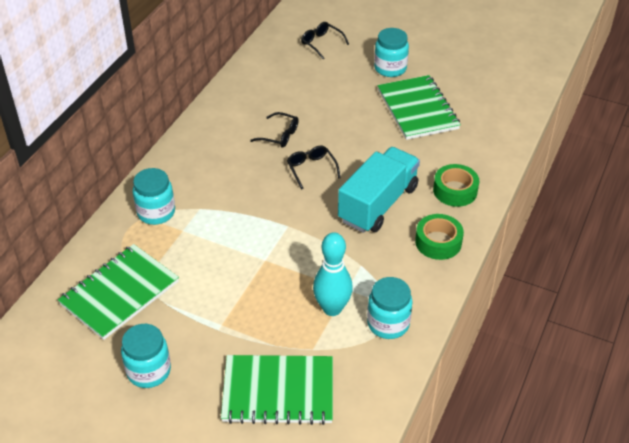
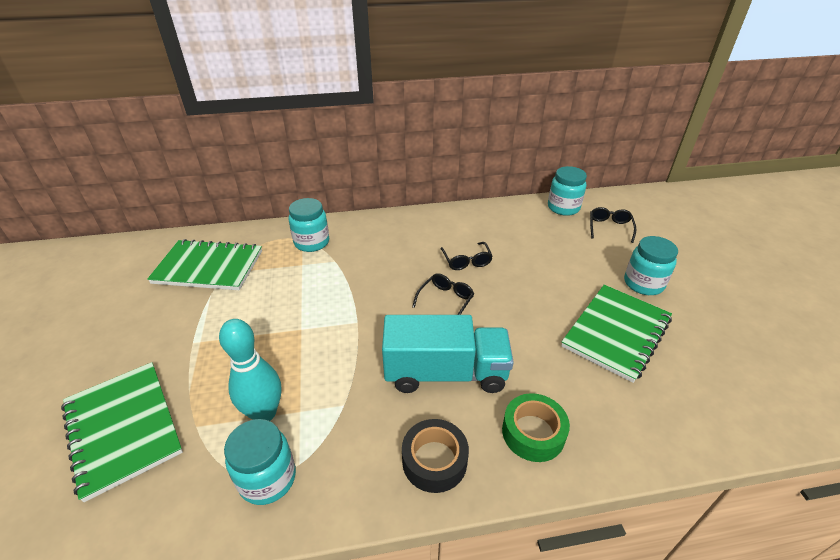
camera: 55 degrees right, 5 degrees down
(149, 371) = (123, 325): turquoise jar -> turquoise jar (563, 208)
(438, 242) = (434, 460): green tape -> black tape

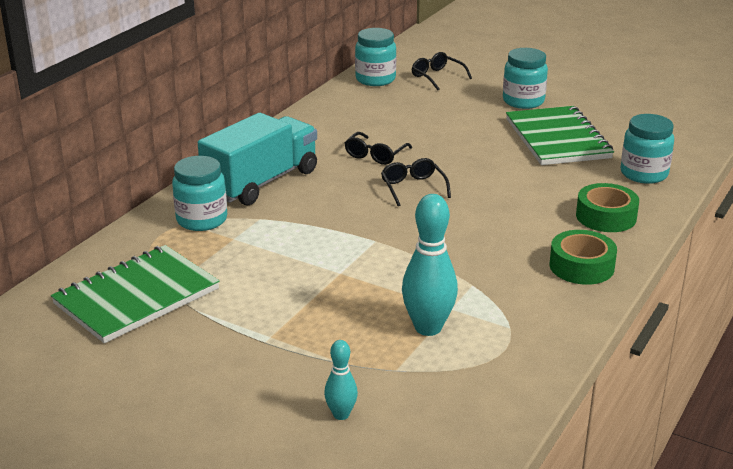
camera: 50 degrees left, 10 degrees down
(123, 428) = (341, 414): green notebook -> turquoise bowling pin
(267, 478) = (507, 348): turquoise jar -> turquoise jar (644, 174)
(434, 460) = (581, 266): black tape -> green tape
(445, 373) = (500, 225): turquoise truck -> turquoise truck (261, 182)
(466, 261) = (375, 155): black glasses -> black glasses turned 90 degrees clockwise

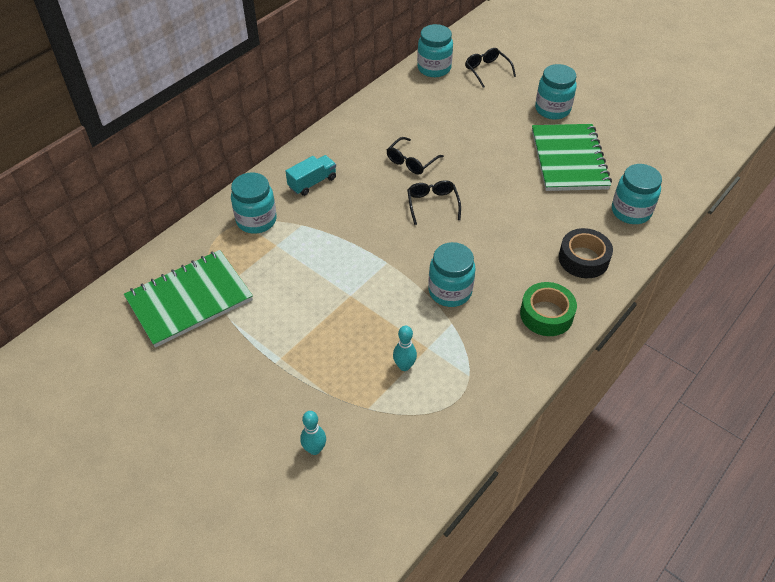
camera: 10 degrees right, 20 degrees up
(261, 182) = (312, 183): turquoise truck -> turquoise truck, size x0.49
(428, 328) = (404, 366): turquoise bowling pin -> turquoise bowling pin, size x0.54
(460, 258) = (450, 291): none -> turquoise jar
(606, 217) = (583, 259): green tape -> black tape

